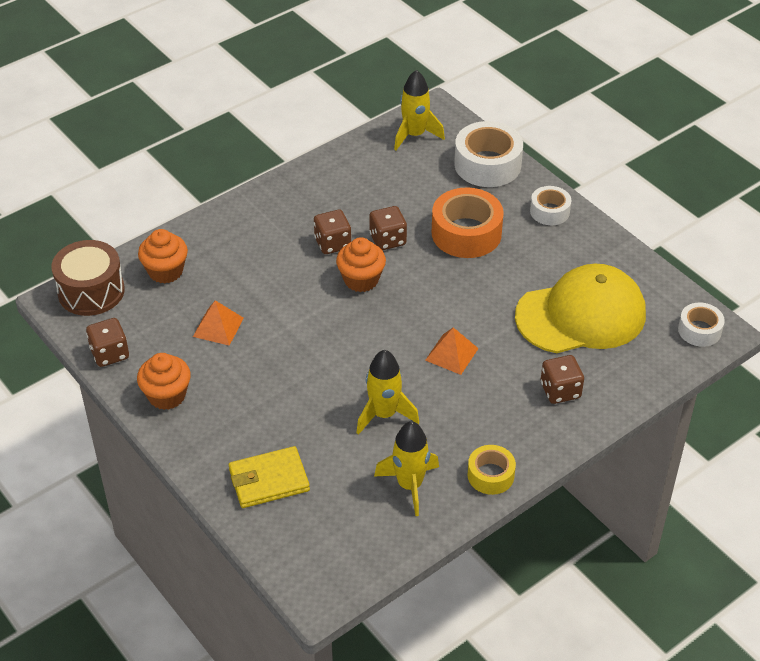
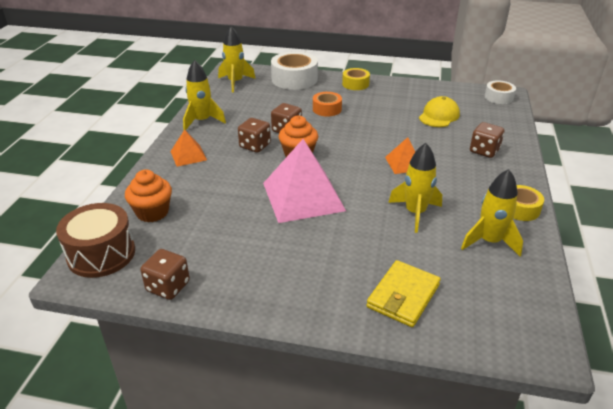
camera: 40 degrees left, 10 degrees down
(167, 395) = (252, 288): orange cupcake -> none
(218, 327) = (236, 224): orange pyramid -> orange pyramid (188, 155)
(306, 333) = (303, 196): none -> pink pyramid
(318, 179) = (202, 121): none -> yellow rocket
(466, 233) = (327, 109): orange tape -> orange tape, size x0.57
(549, 211) = (355, 84): white tape -> yellow tape
(581, 315) = (439, 116): yellow cap -> yellow cap, size x0.52

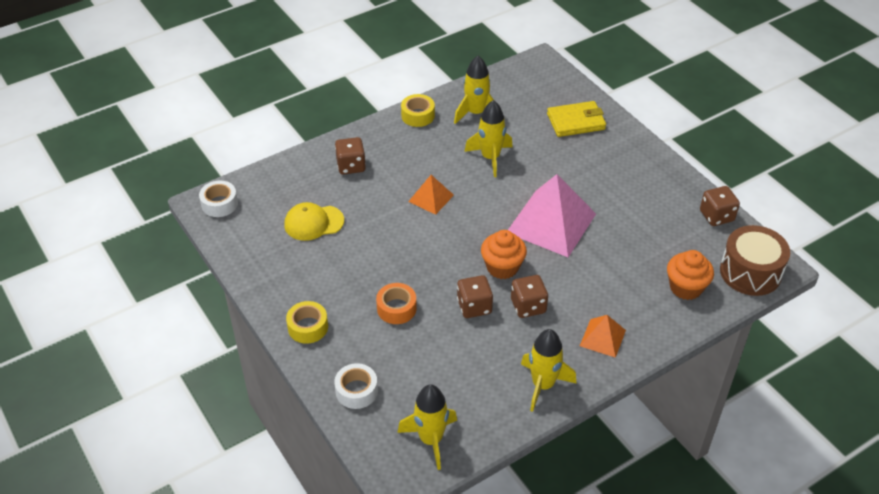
camera: 135 degrees left, 10 degrees up
(294, 79) = (356, 391): white tape -> white tape, size x0.57

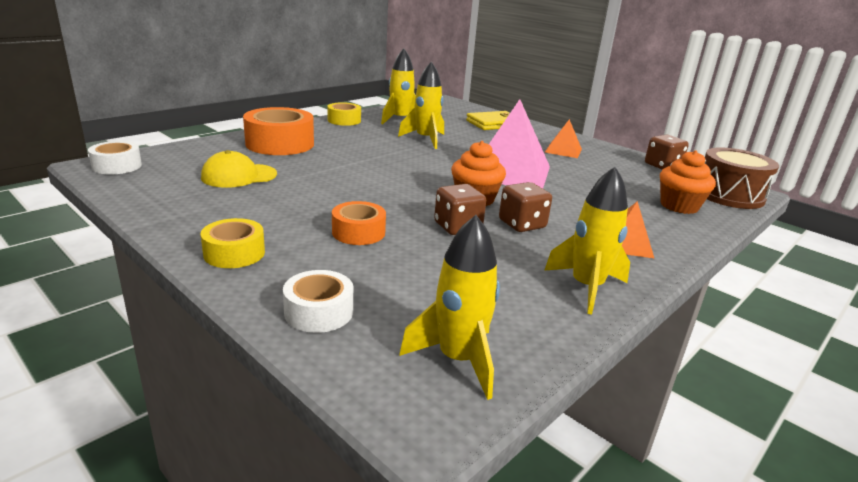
camera: 15 degrees left, 20 degrees down
(351, 166) = (280, 144): brown dice -> orange tape
(431, 198) = (374, 160): orange pyramid -> orange pyramid (563, 150)

